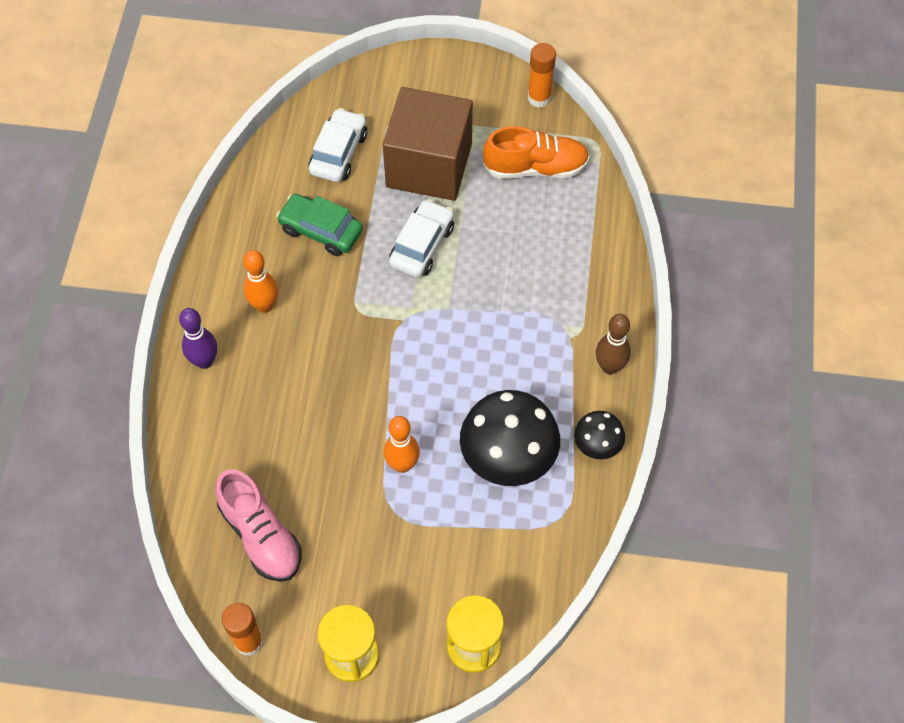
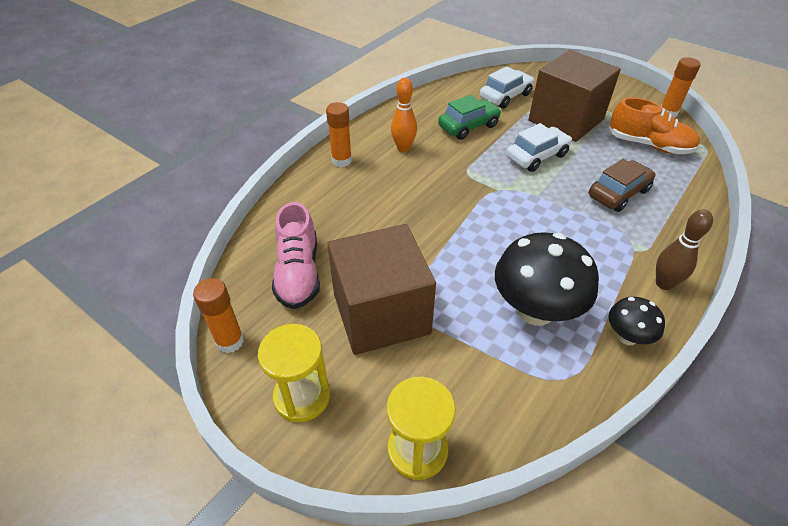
camera: 30 degrees right, 15 degrees down
(204, 361) = (341, 161): purple bowling pin -> orange glue stick
(321, 231) = (468, 126): green car -> green car turned 90 degrees clockwise
(370, 537) = (381, 313): none -> brown cube
(402, 464) = (441, 275): orange bowling pin -> none
(529, 263) = (618, 193): none -> brown car

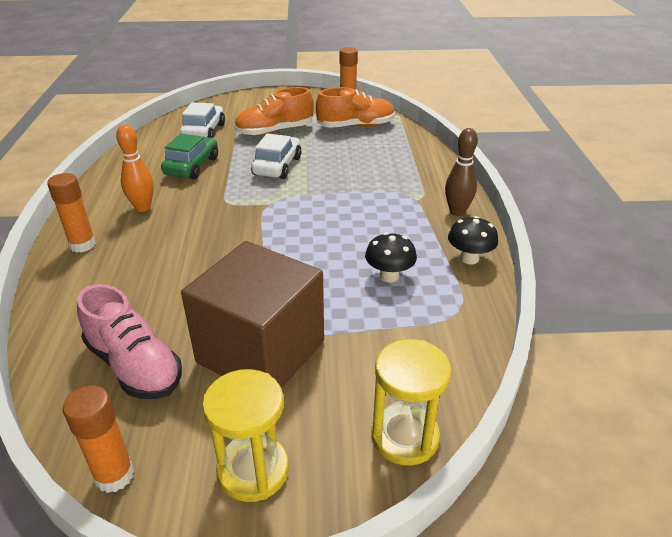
camera: 40 degrees left, 10 degrees down
(535, 310) = (389, 276): black mushroom -> black mushroom, size x0.52
(566, 120) = (275, 131): brown cube -> orange shoe
(618, 193) = (367, 167): brown car -> none

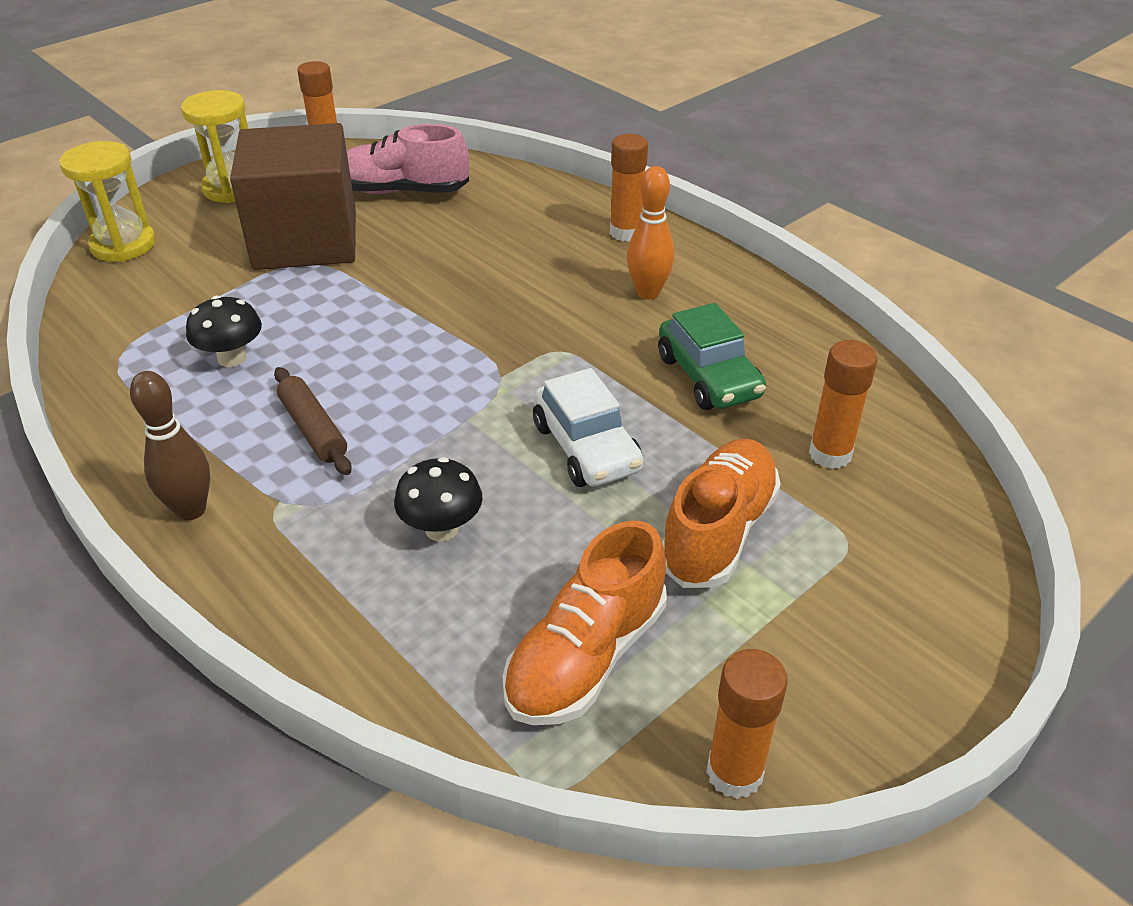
camera: 140 degrees right, 5 degrees up
(204, 132) = (830, 454): white car -> orange glue stick
(378, 219) = (313, 429): none -> brown rolling pin
(469, 258) = (132, 432): black mushroom -> black mushroom (442, 529)

